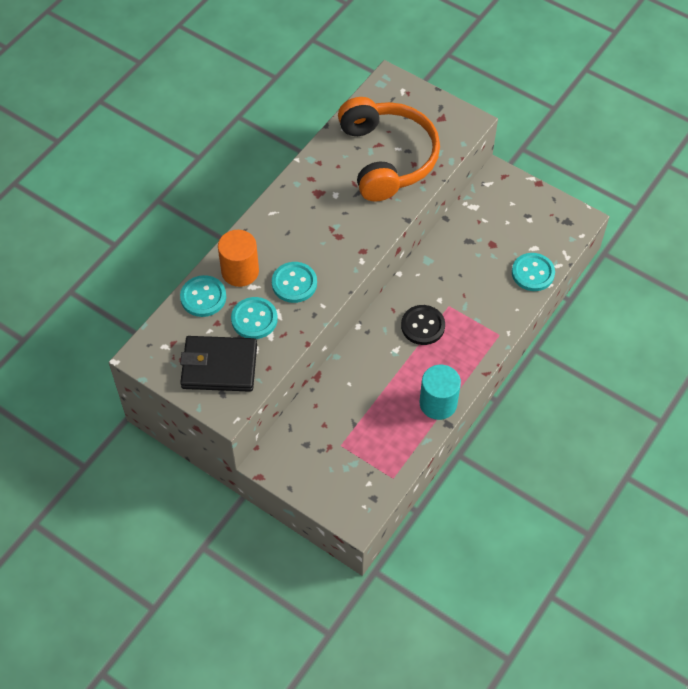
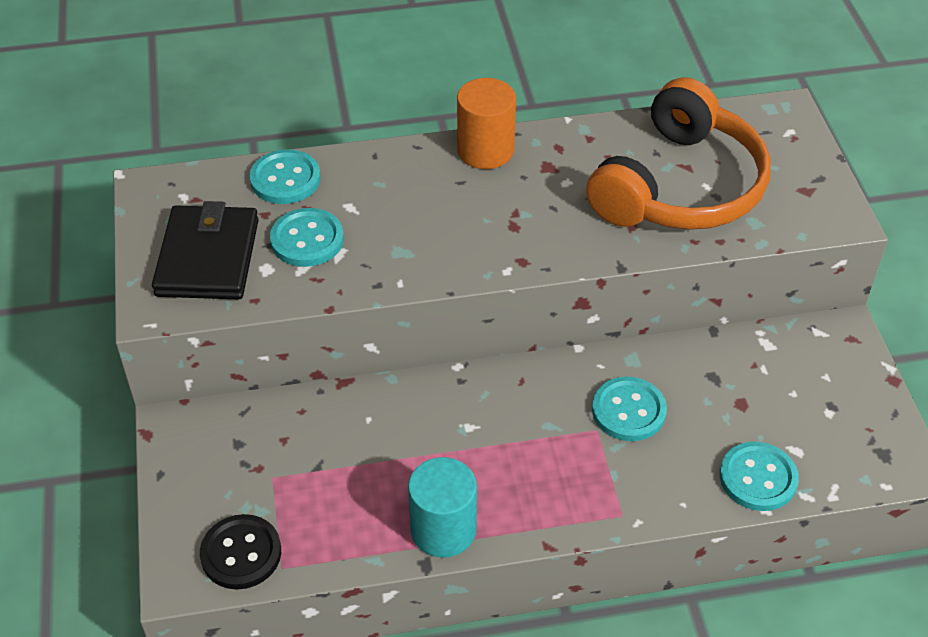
camera: 45 degrees right, 10 degrees down
(219, 366) = (207, 257): black wallet -> black wallet turned 45 degrees clockwise
(240, 271) = (357, 182): orange cylinder -> orange cylinder (485, 150)
(294, 283) = (398, 237): turquoise button -> turquoise button (628, 411)
(423, 326) = (535, 427): black button -> black button (241, 553)

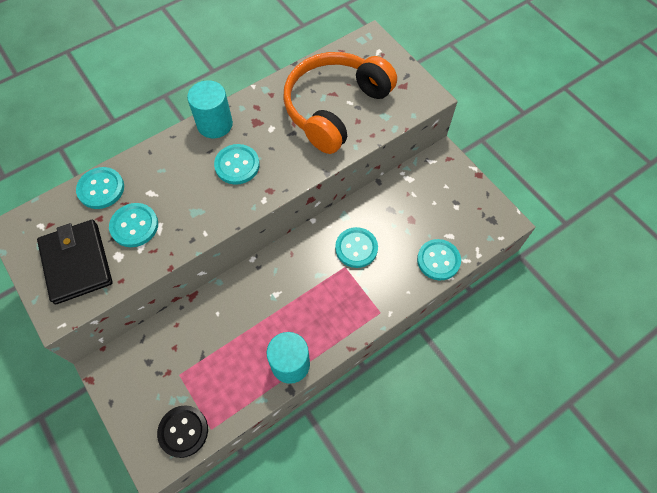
camera: 25 degrees left, 15 degrees up
(485, 150) = (215, 124): orange cylinder -> turquoise cylinder
(491, 213) = (237, 165): none -> turquoise button
(679, 186) = (335, 108): orange headphones -> orange headphones turned 150 degrees counterclockwise

